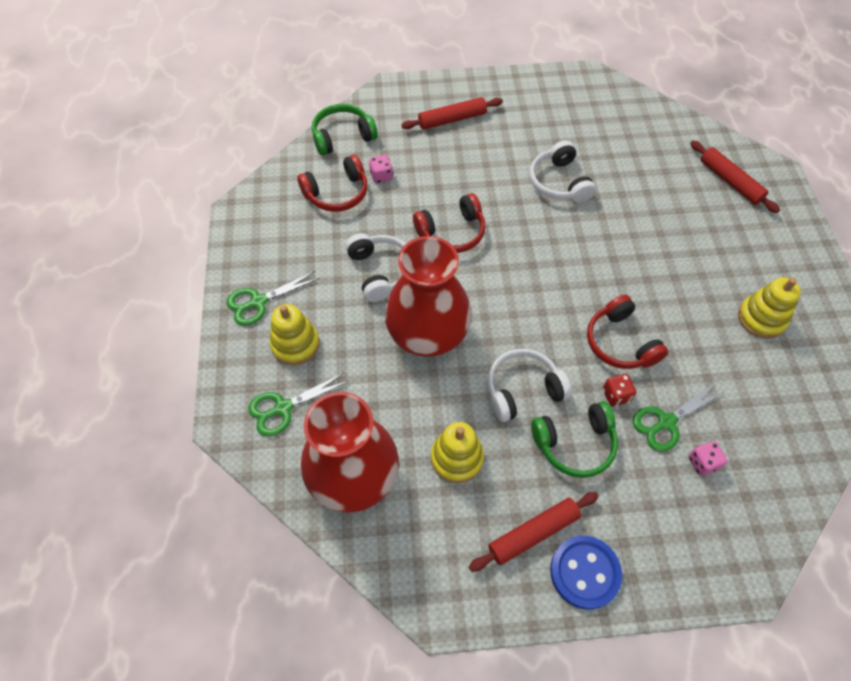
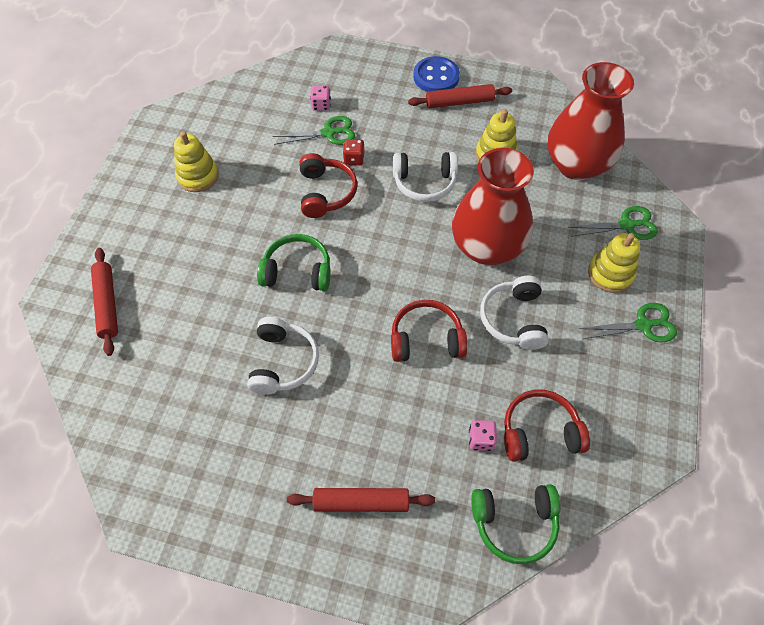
camera: 160 degrees left, 0 degrees up
(575, 444) = (403, 139): green headphones -> green headphones (297, 271)

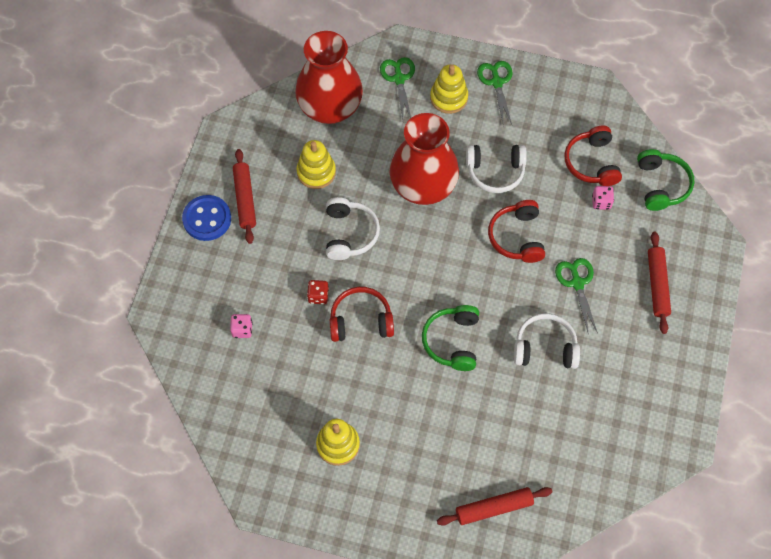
camera: 90 degrees left, 5 degrees up
(329, 133) = (282, 320): green scissors -> green scissors (577, 283)

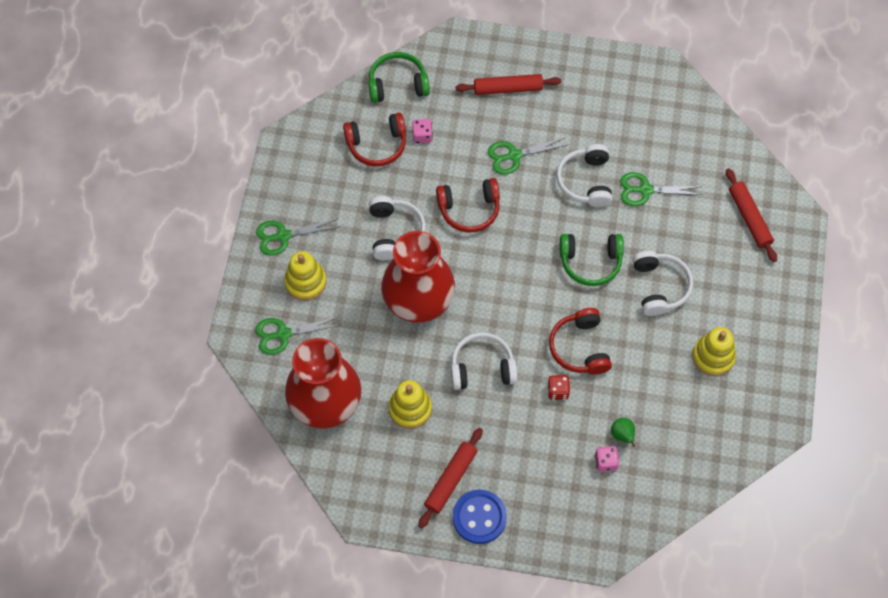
camera: 95 degrees left, 0 degrees up
(245, 199) = (450, 480): red rolling pin -> red rolling pin turned 45 degrees counterclockwise
(266, 348) = (622, 435): none -> green pear
(420, 404) = (659, 287): none -> white headphones
(532, 405) = (645, 190): none -> green scissors

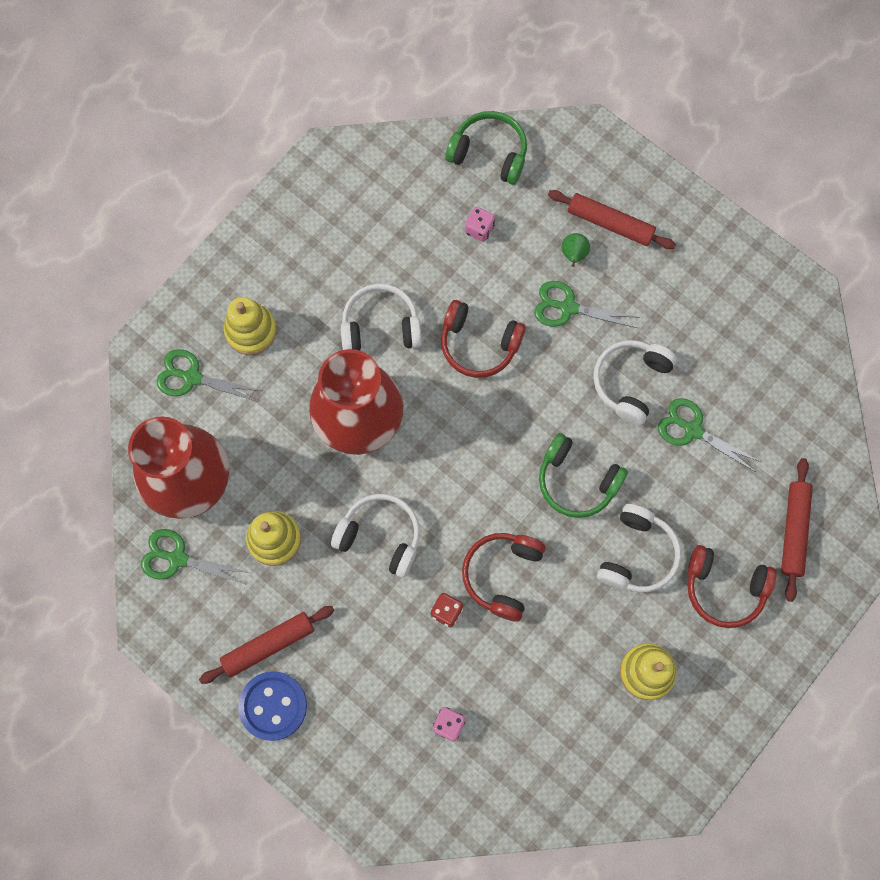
camera: 30 degrees right, 10 degrees up
(283, 236) = (259, 264): green scissors -> green scissors (177, 558)
(377, 145) = (423, 213): red headphones -> red headphones (724, 588)
(395, 232) = (380, 326): white headphones -> white headphones turned 120 degrees counterclockwise
(622, 435) = (486, 704): green pear -> green pear (573, 255)

